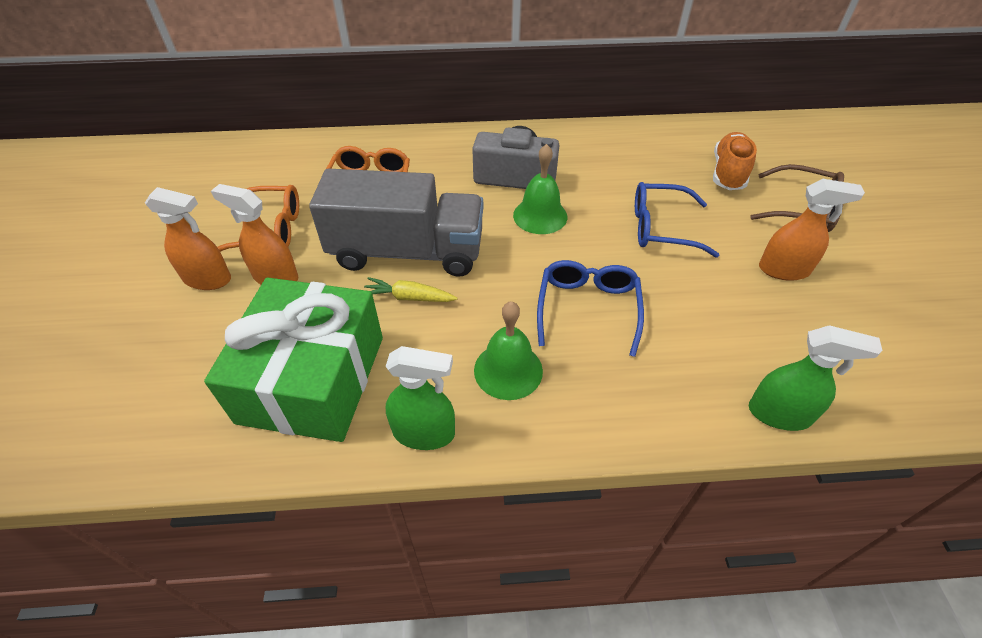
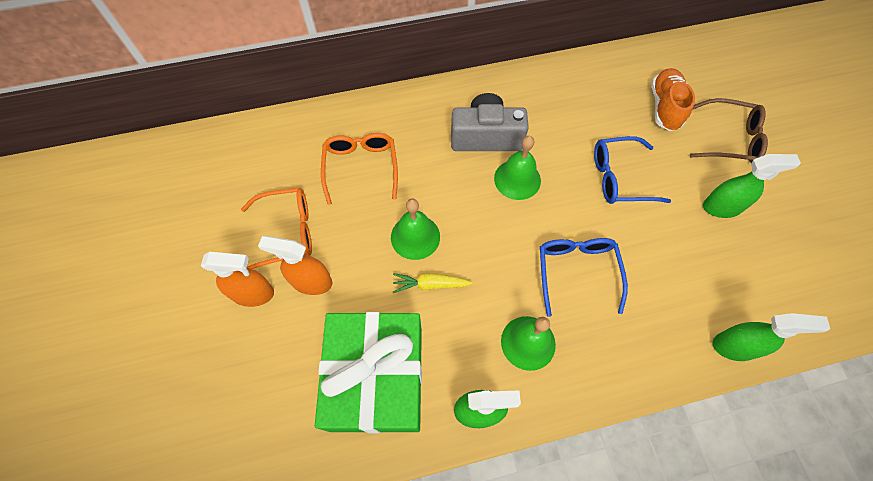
camera: 10 degrees left, 15 degrees up
(407, 252) = (415, 237): grey truck -> green bell
(784, 270) = (722, 207): orange spray bottle -> green spray bottle

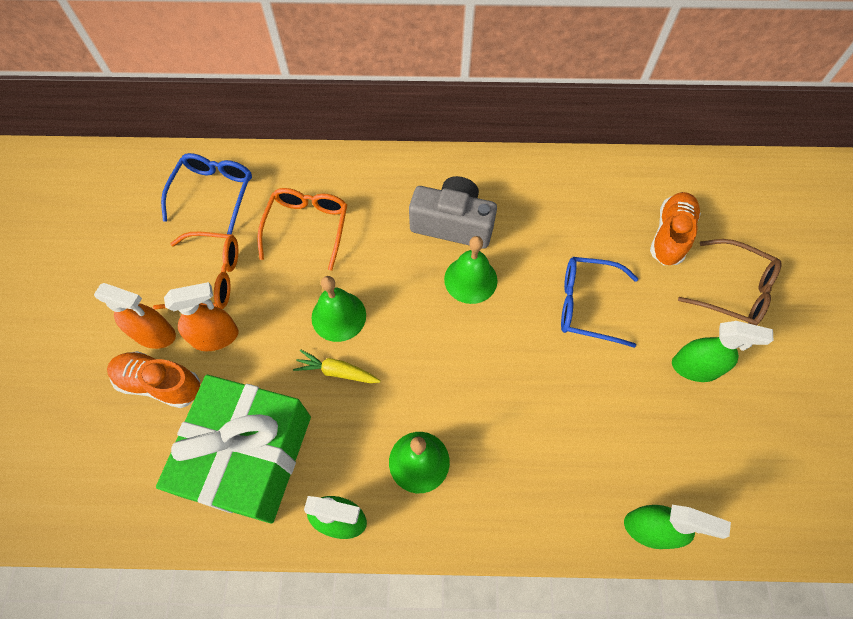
camera: 15 degrees right, 0 degrees up
(273, 336) = (160, 384): none -> orange shoe
(311, 281) = (216, 337): orange spray bottle -> orange spray bottle turned 135 degrees clockwise
(576, 271) = (500, 398): blue glasses -> blue glasses (214, 193)

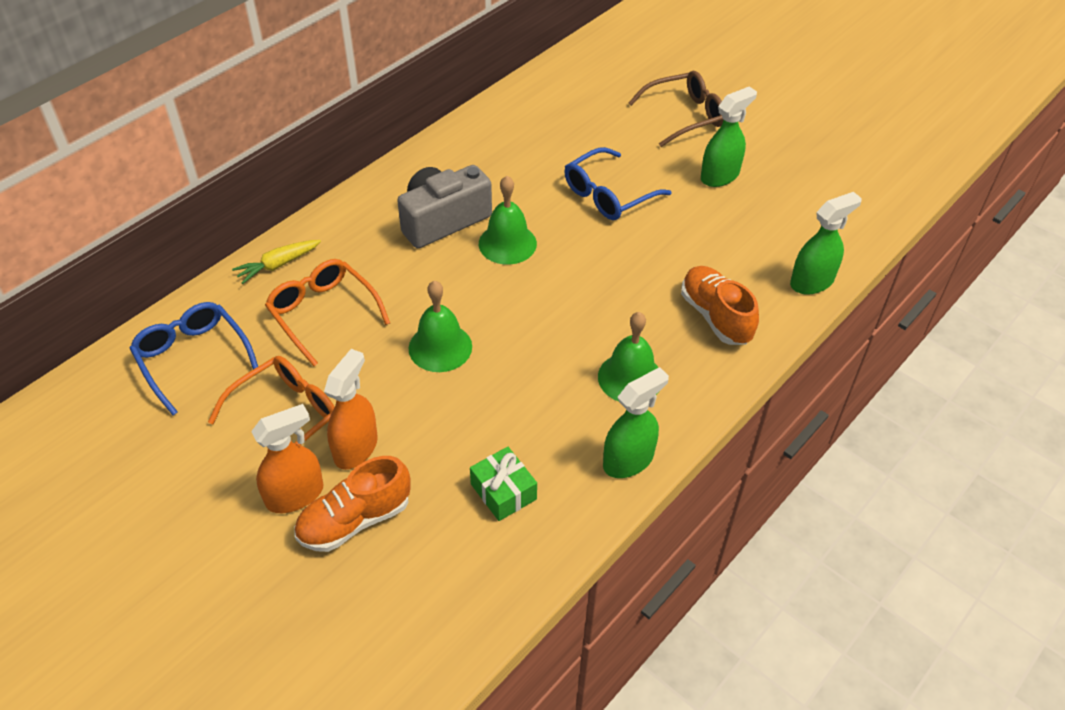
camera: 50 degrees left, 15 degrees down
(249, 455) = (503, 491): green gift -> green gift, size x0.41
(337, 371) = (492, 381): yellow carrot -> yellow carrot (278, 265)
(670, 235) = (604, 114): orange shoe -> orange shoe (715, 316)

